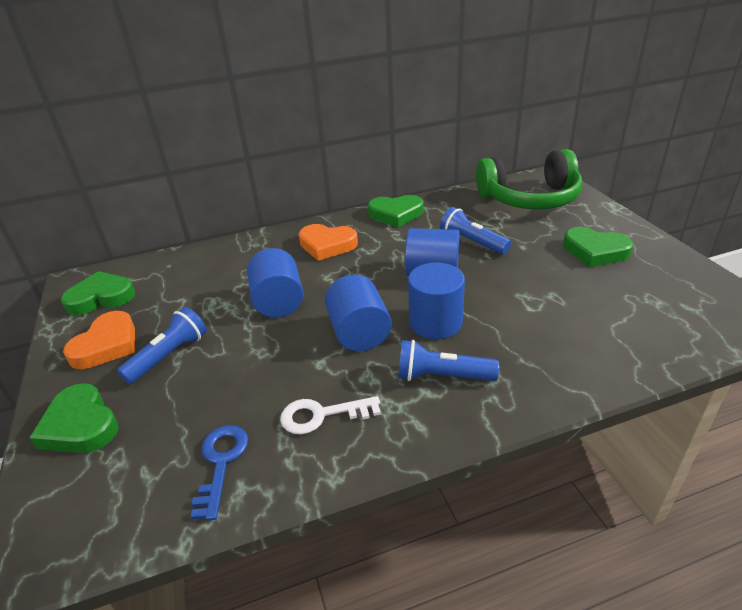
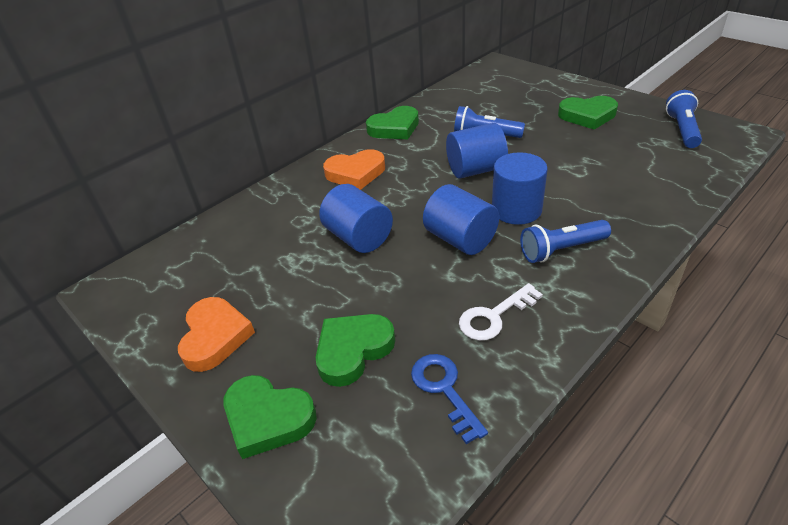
camera: 25 degrees left, 5 degrees up
(101, 298) = (156, 295): green heart -> green heart (353, 350)
(169, 355) = (296, 321): blue flashlight -> blue flashlight (682, 130)
(529, 198) = (499, 86): green headphones -> none

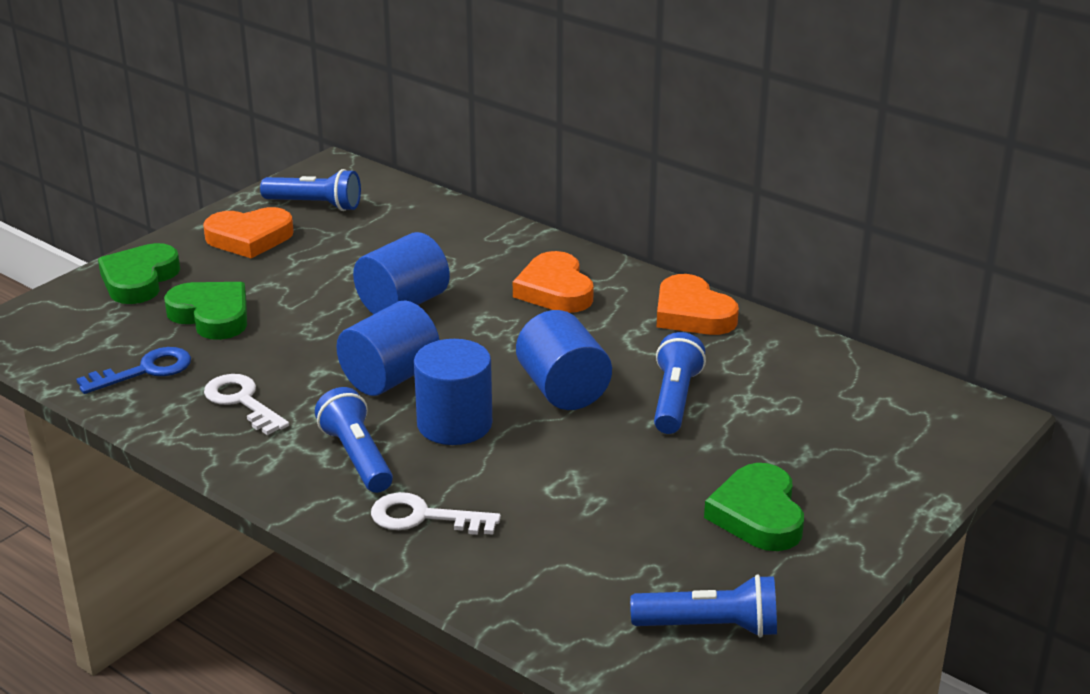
camera: 80 degrees right, 10 degrees down
(172, 296) = (315, 205): none -> blue flashlight
(394, 128) = (692, 314): green heart -> orange heart
(622, 219) = (423, 517): none -> white key

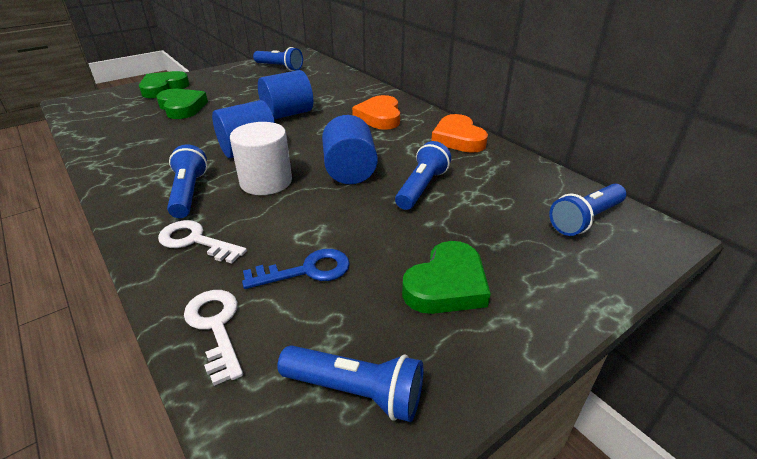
camera: 15 degrees right, 5 degrees up
(145, 370) = (120, 129): blue key -> blue key (307, 270)
(242, 401) = (154, 151): white key -> white key (215, 327)
(249, 238) = (235, 77): orange heart -> none
(454, 424) = (266, 182): blue cylinder -> white cylinder
(758, 515) = (446, 285): green heart -> green heart turned 150 degrees counterclockwise
(895, 412) = (585, 220): none -> blue flashlight

